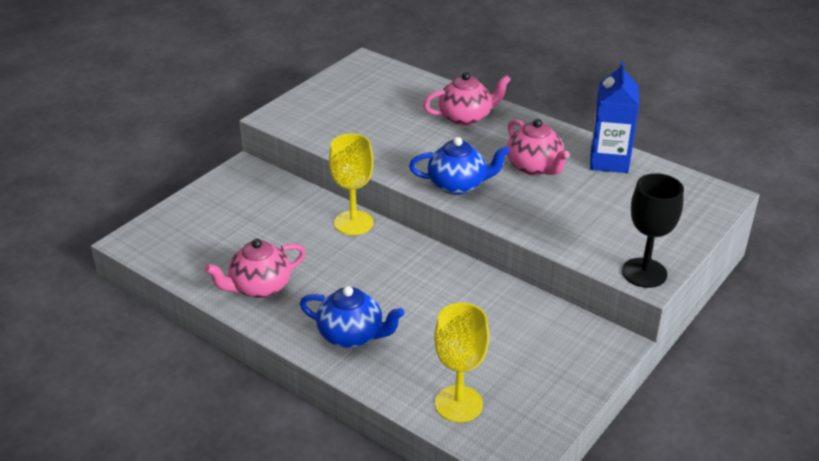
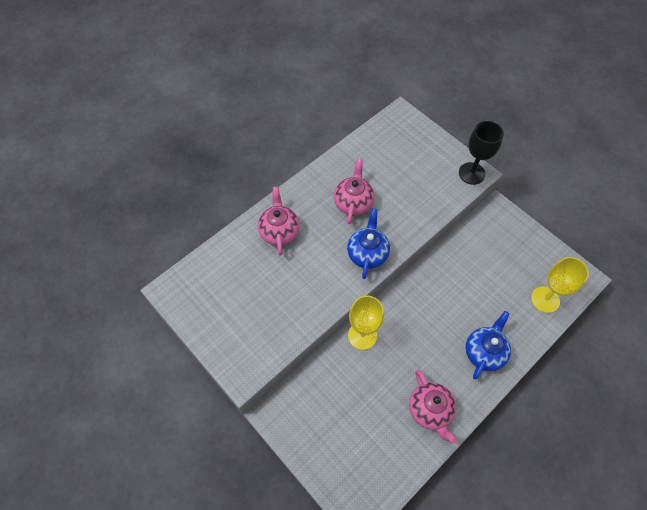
camera: 80 degrees left, 25 degrees up
(534, 167) = (353, 202): pink teapot -> pink teapot turned 60 degrees counterclockwise
(609, 161) = (354, 159): blue carton -> none

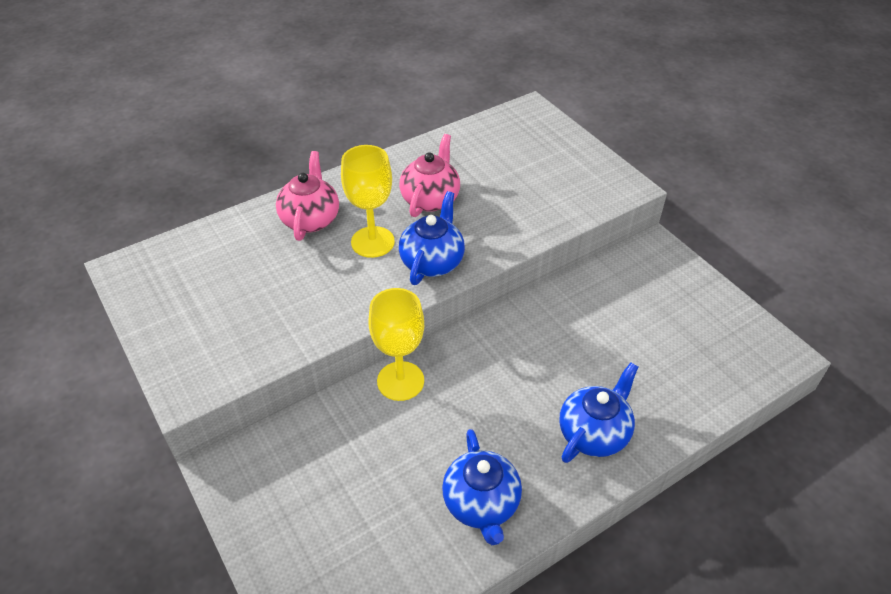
camera: 10 degrees right, 15 degrees down
(430, 410) = (481, 504): pink teapot -> blue teapot
(471, 173) = (619, 186): black goblet -> none
(545, 299) = (712, 374): yellow goblet -> yellow goblet (372, 242)

